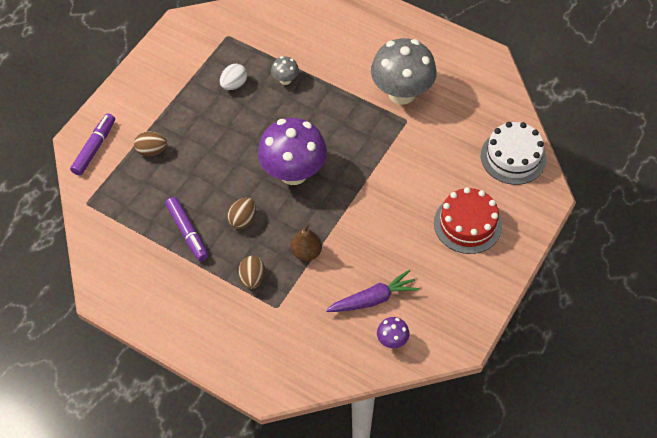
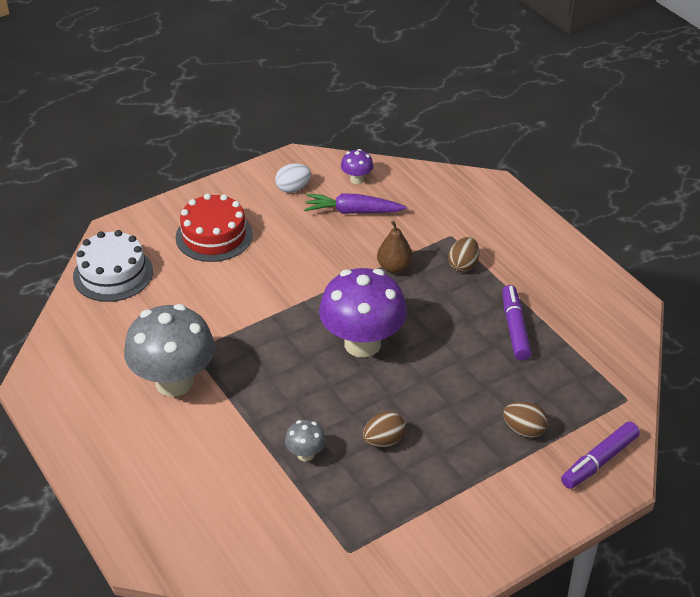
camera: 155 degrees left, 15 degrees down
(234, 84) = (377, 474): white egg -> white egg (293, 188)
(243, 219) = (446, 319): brown egg -> brown egg (384, 441)

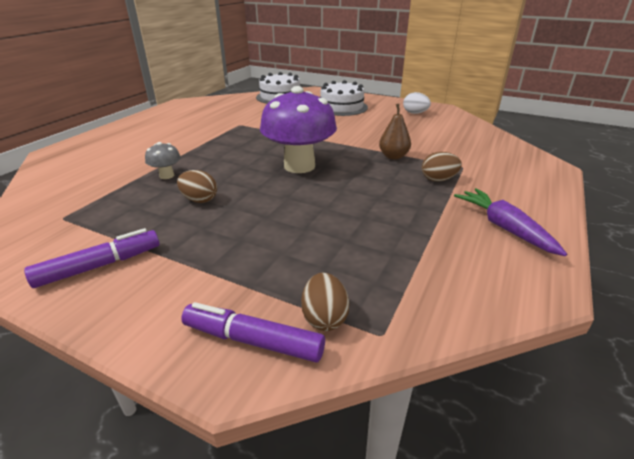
camera: 60 degrees right, 10 degrees down
(174, 382) = (208, 127): grey mushroom -> none
(214, 236) = (341, 107): red cake -> white cake
(353, 211) = (425, 132): purple carrot -> purple carrot (504, 228)
(357, 179) = (457, 125): purple mushroom -> none
(515, 328) = (399, 223): purple marker -> purple marker (100, 266)
(524, 430) = (264, 267): brown egg -> brown egg (324, 317)

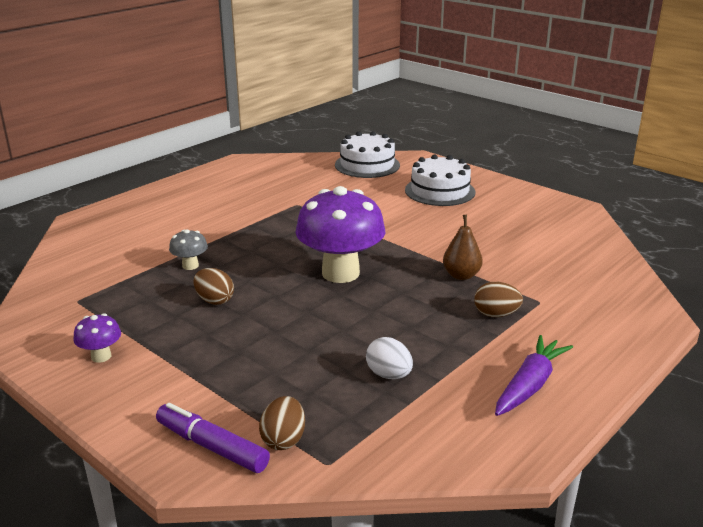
camera: 15 degrees right, 5 degrees down
(100, 266) = (101, 356): purple marker -> purple mushroom
(415, 113) = (534, 212): white egg -> white egg (389, 375)
(504, 228) = (529, 385): purple carrot -> purple carrot turned 45 degrees clockwise

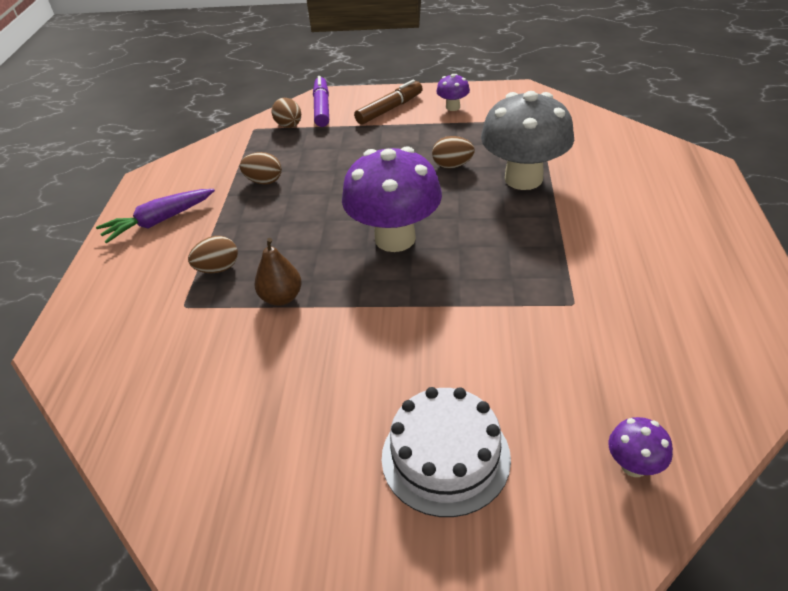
camera: 145 degrees right, 15 degrees up
(154, 393) = (389, 109): none -> brown marker
(190, 266) = (523, 179): grey mushroom -> grey mushroom, size x2.28
(212, 446) = (322, 108): purple marker -> purple marker turned 90 degrees counterclockwise
(367, 165) = (634, 466): white cake -> purple mushroom
(389, 375) = (264, 181): white egg -> brown egg
(529, 385) = (159, 221): purple carrot -> purple carrot turned 60 degrees clockwise

